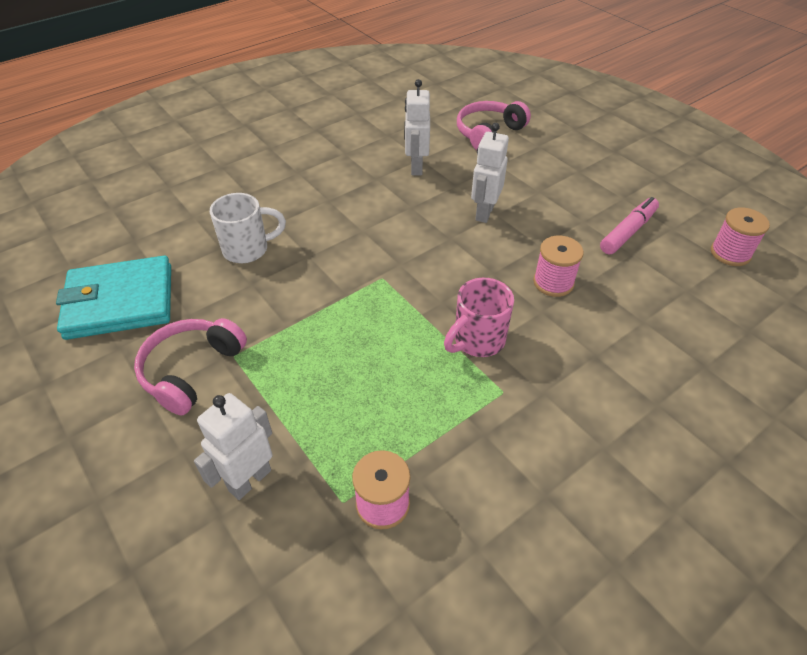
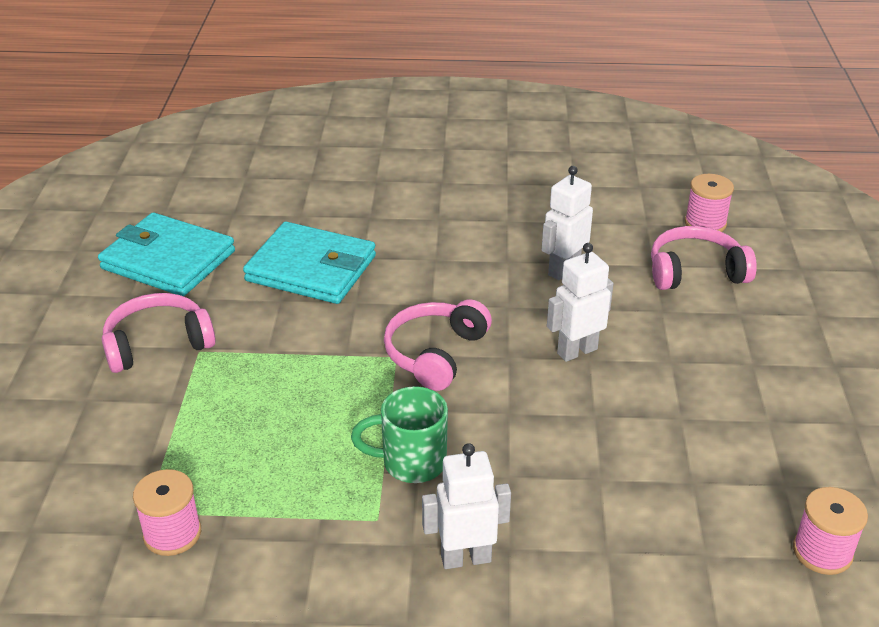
camera: 40 degrees right, 10 degrees down
(248, 249) = (311, 268): white mug -> turquoise wallet
(249, 480) = (105, 450): white robot -> white robot (465, 558)
(404, 261) = (435, 354): none -> pink headphones
(477, 340) = (411, 462): pink mug -> green mug
(553, 282) = (558, 457): pink spool -> pink spool (705, 223)
(628, 232) = (720, 457): pink marker -> none

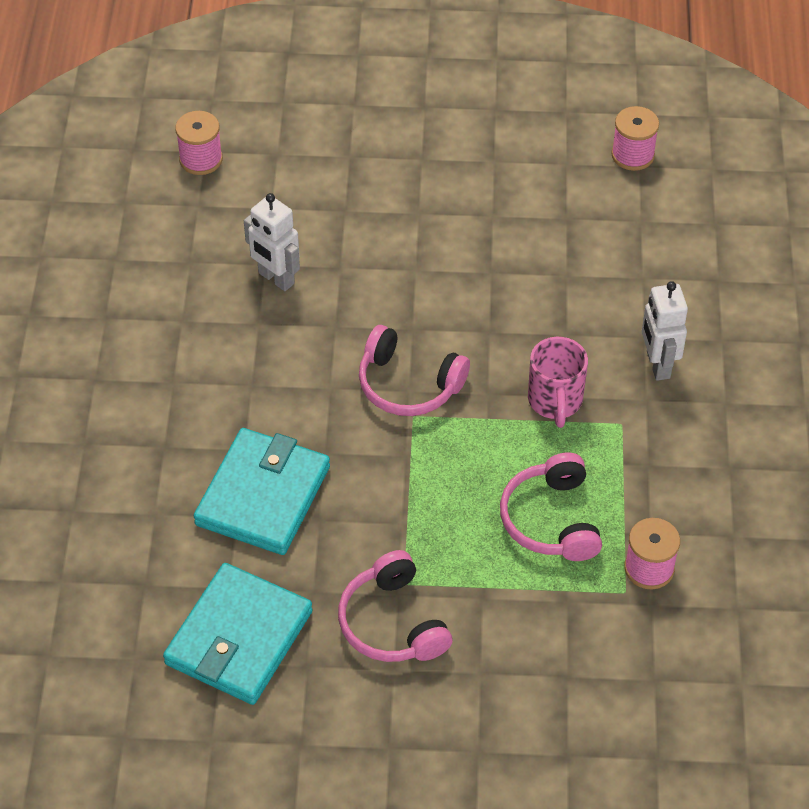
camera: 90 degrees left, 15 degrees up
(411, 462) = (555, 401): green mug -> pink mug
(577, 351) = (404, 278): white robot -> none
(695, 272) = (284, 178): pink headphones -> pink headphones (551, 520)

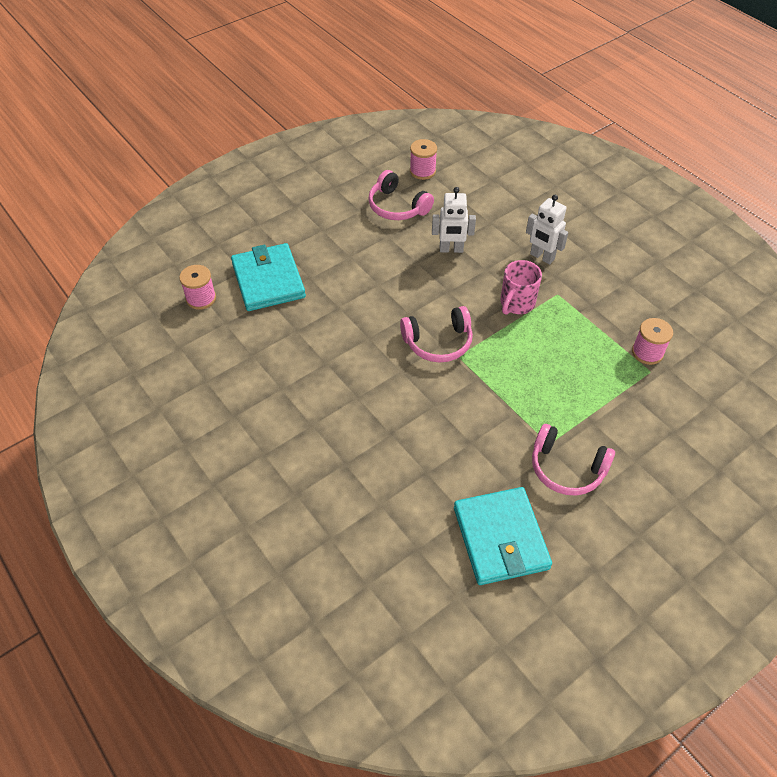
camera: 40 degrees left, 0 degrees up
(263, 496) = (428, 451): turquoise wallet -> turquoise wallet (268, 280)
(276, 278) = (310, 334): white robot -> white robot (451, 249)
(551, 520) = (579, 361): pink headphones -> pink headphones (397, 206)
(555, 401) = (516, 304): pink mug -> pink mug turned 75 degrees clockwise

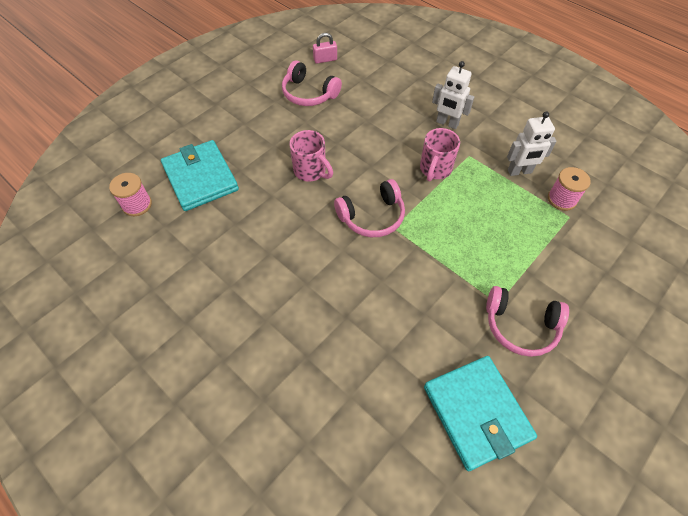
camera: 10 degrees left, 5 degrees up
(383, 288) = (311, 171): none -> pink mug
(422, 171) = (325, 59): pink spool -> pink padlock
(451, 249) = (365, 127): white robot -> white robot (519, 171)

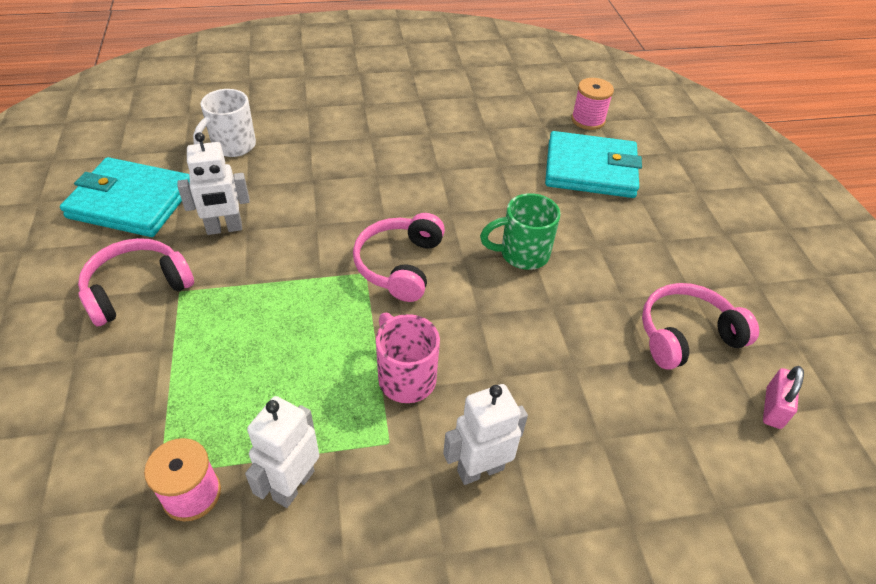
camera: 125 degrees right, 10 degrees down
(311, 171) = (522, 254): pink mug -> green mug
(361, 407) = (232, 146): none -> white mug
(436, 327) = (224, 229): none -> white robot

